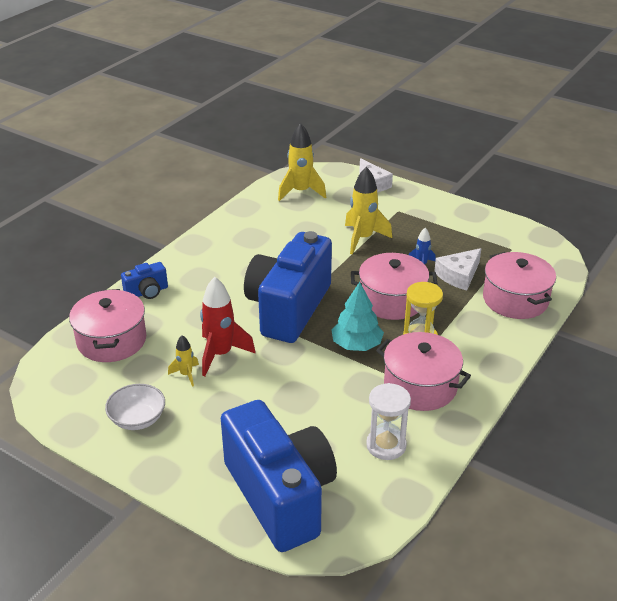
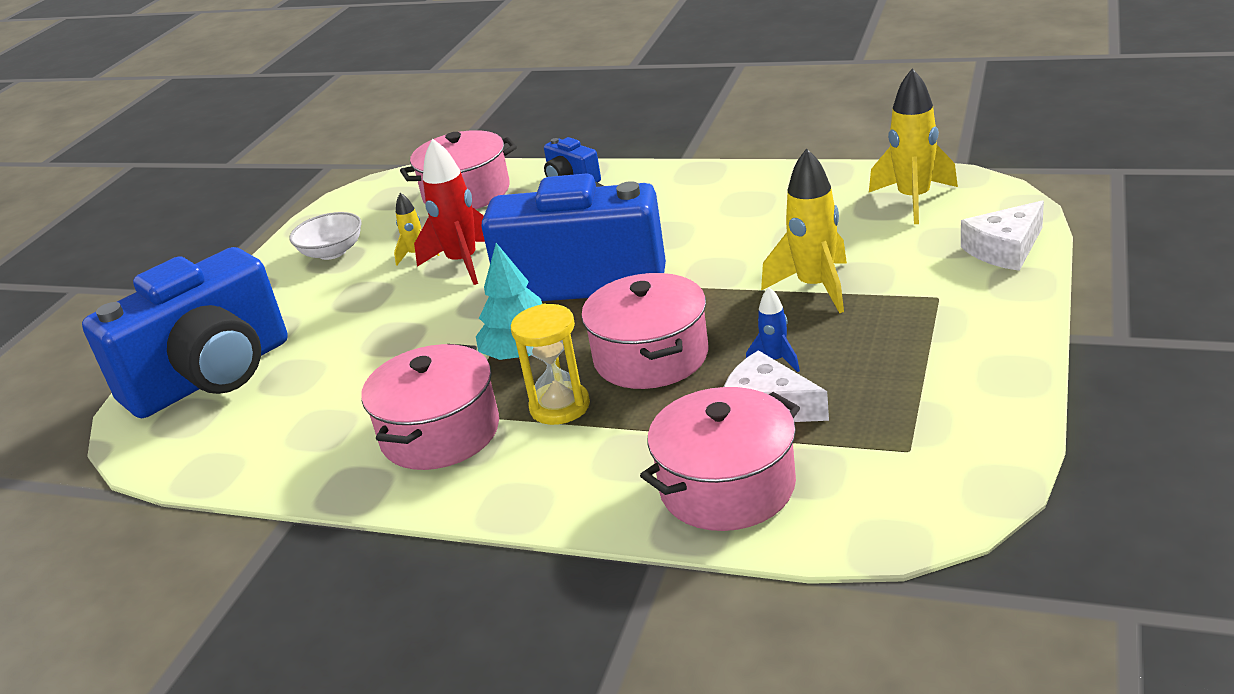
camera: 80 degrees right, 5 degrees down
(386, 445) = (305, 432): white hourglass -> none

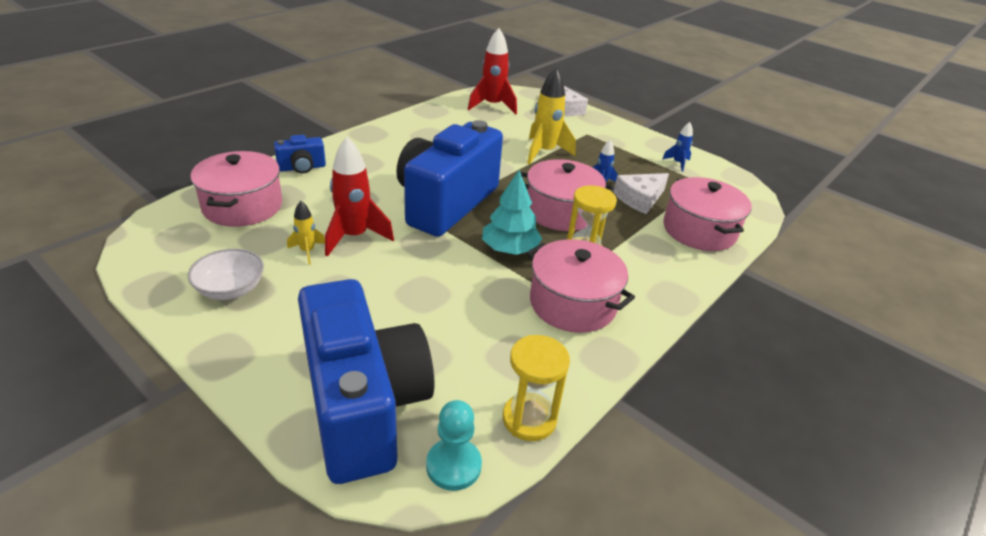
camera: 75 degrees left, 5 degrees up
(156, 448) = (453, 466): none -> turquoise pawn
(230, 468) = (529, 419): none -> yellow hourglass
(914, 200) = (492, 106): yellow rocket -> red rocket
(953, 408) = (677, 163): none -> blue rocket

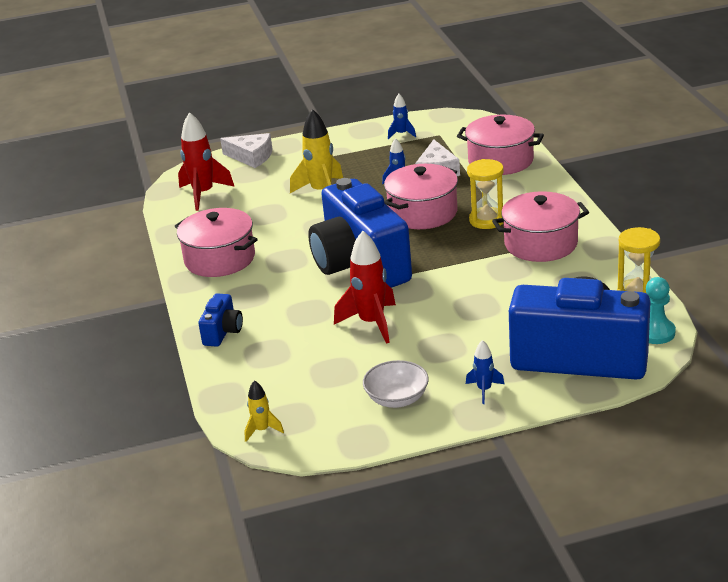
camera: 50 degrees left, 5 degrees down
(242, 206) = (266, 377): pink pot -> pink pot (220, 259)
(265, 346) = (484, 390): none -> blue rocket
(307, 251) = (373, 351): yellow rocket -> yellow rocket (262, 430)
(510, 249) = (454, 251): turquoise tree -> none

